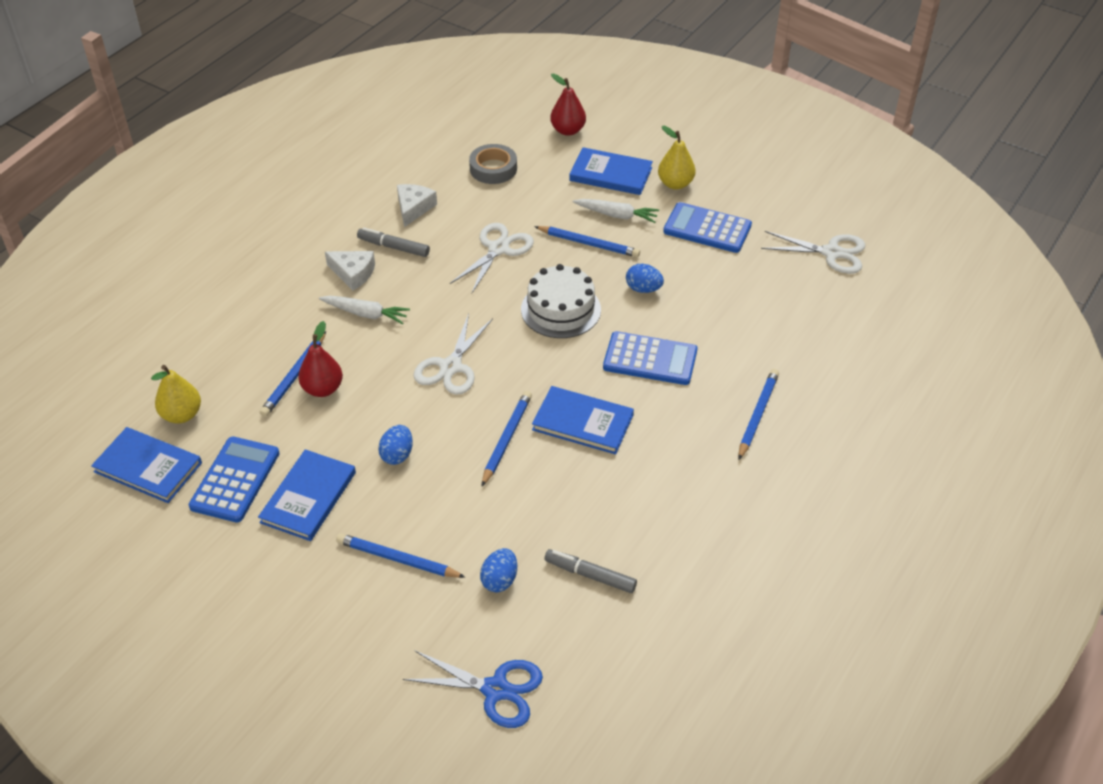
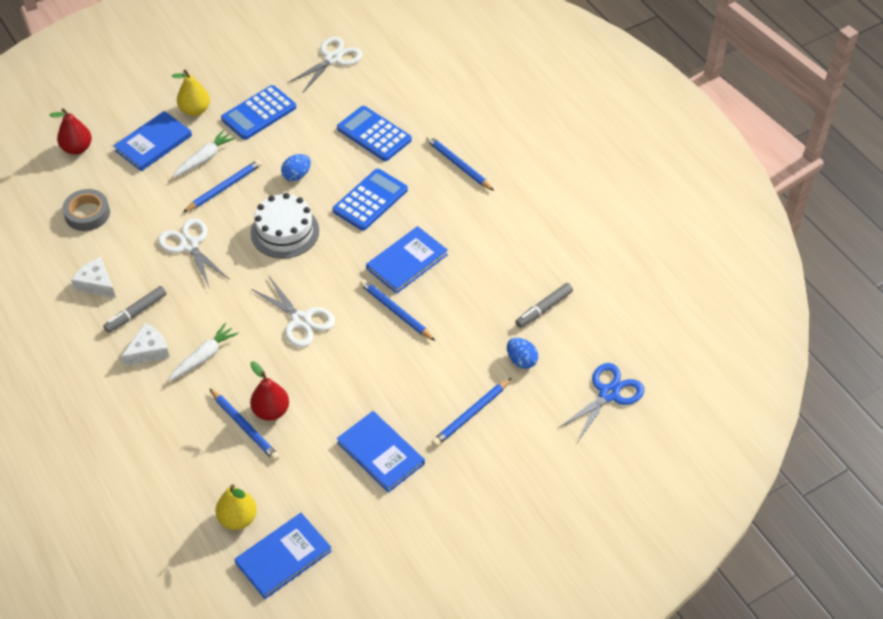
camera: 65 degrees left, 5 degrees up
(235, 480) = (334, 498): blue calculator -> blue calculator (374, 134)
(397, 455) = (371, 383): blue egg -> none

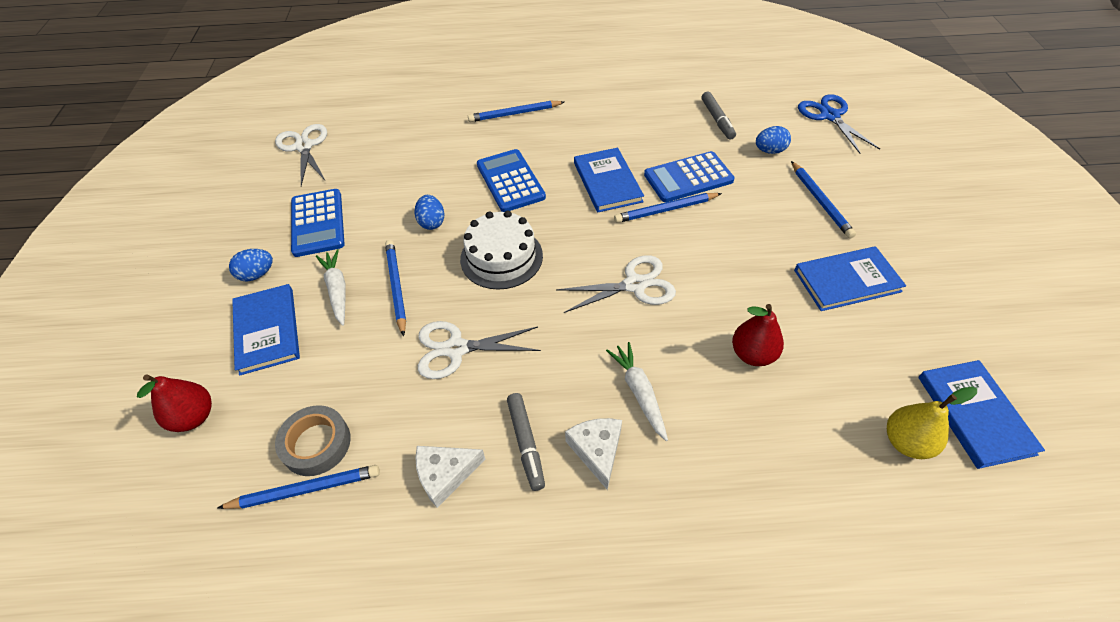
camera: 60 degrees left, 0 degrees up
(195, 110) = (257, 274): yellow pear -> blue egg
(245, 427) = (766, 387): blue pencil -> blue pencil (305, 489)
(374, 134) = (429, 152): blue calculator -> blue calculator (688, 178)

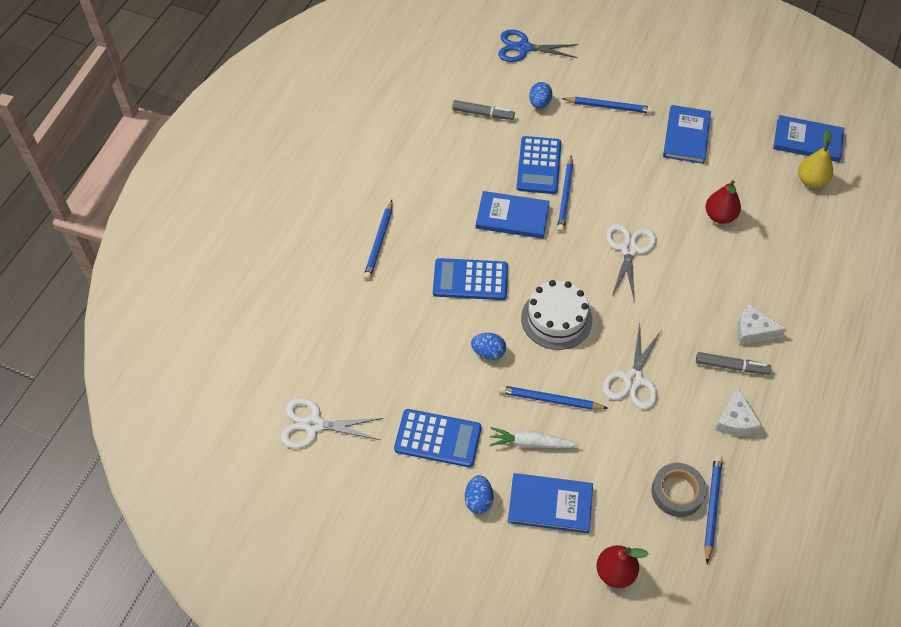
camera: 65 degrees left, 5 degrees up
(639, 392) = (720, 289): white carrot -> none

